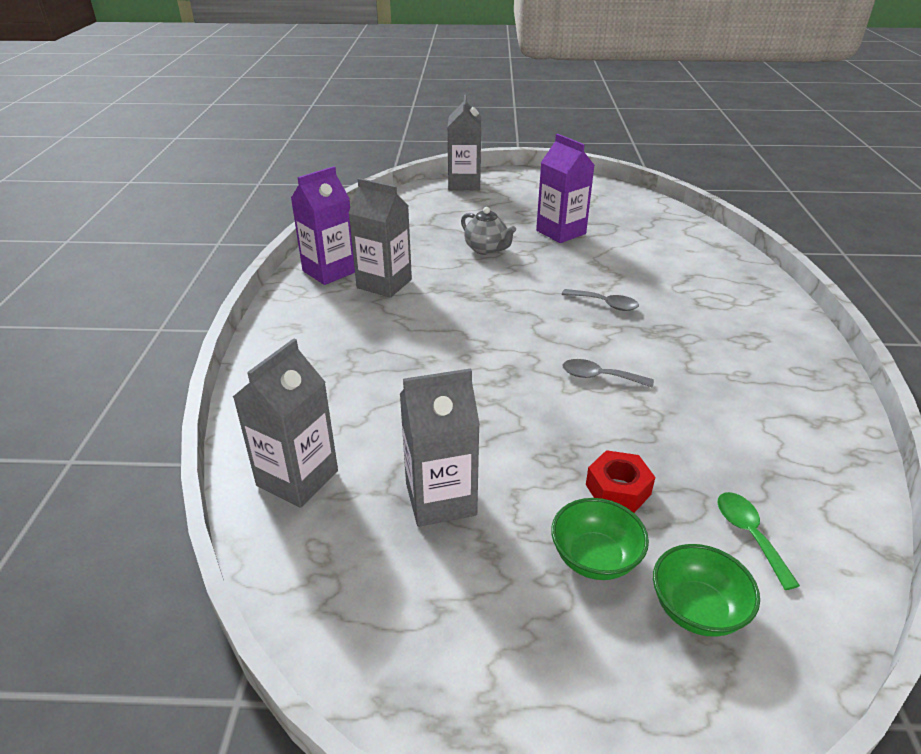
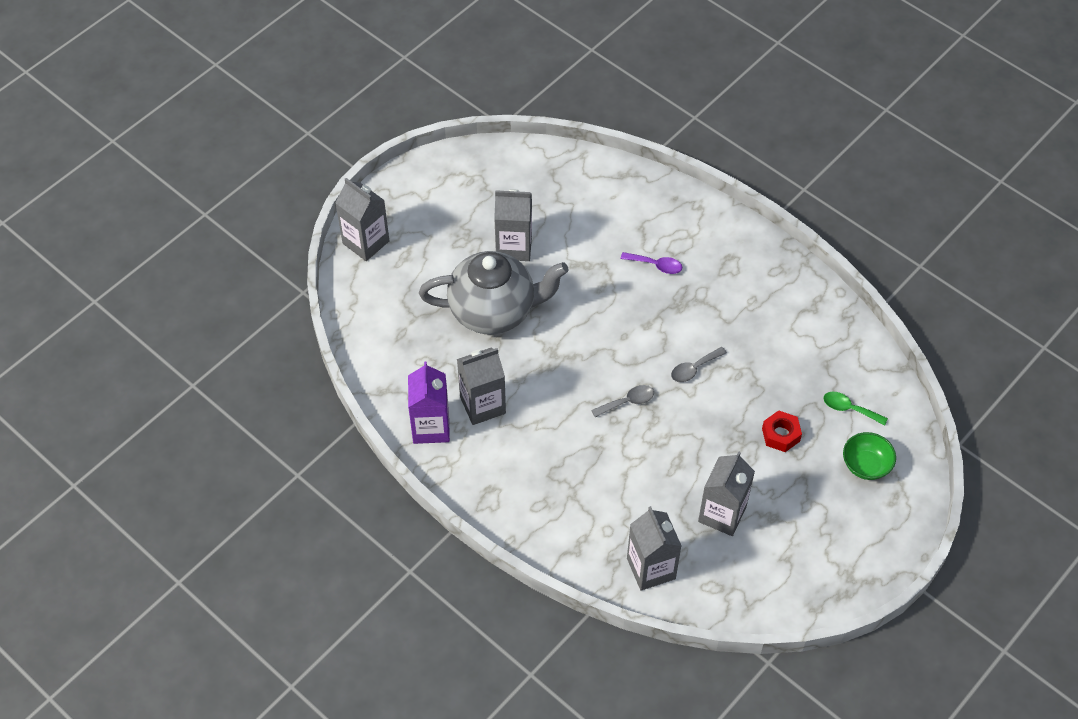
camera: 50 degrees left, 20 degrees up
(486, 249) = (494, 311): grey teapot -> grey teapot, size x2.14
(561, 232) = (514, 247): purple carton -> grey carton
(595, 558) = (810, 479): green bowl -> none
(605, 304) = (628, 302): grey spoon -> grey spoon (627, 402)
(669, 300) = (656, 265): none -> purple spoon

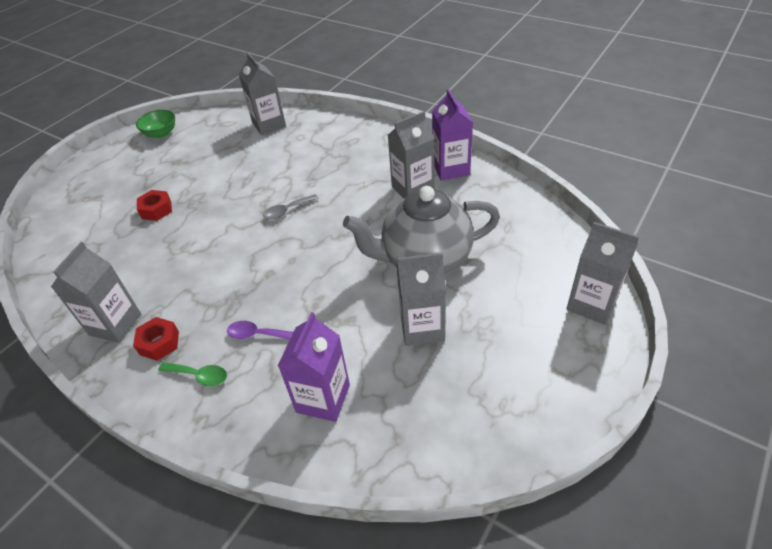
camera: 175 degrees right, 10 degrees down
(603, 206) = (323, 398): none -> purple carton
(694, 369) = (225, 244): grey spoon -> none
(722, 514) = (214, 157): grey carton -> grey carton (115, 324)
(742, 272) = (159, 343): none -> red nut
(849, 409) = (89, 237): green spoon -> green spoon (199, 376)
(866, 465) = (91, 202): green bowl -> green bowl (161, 133)

